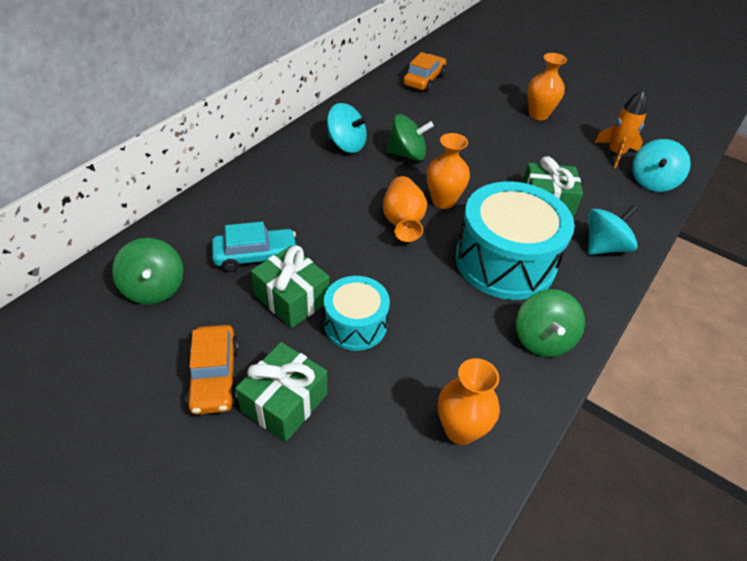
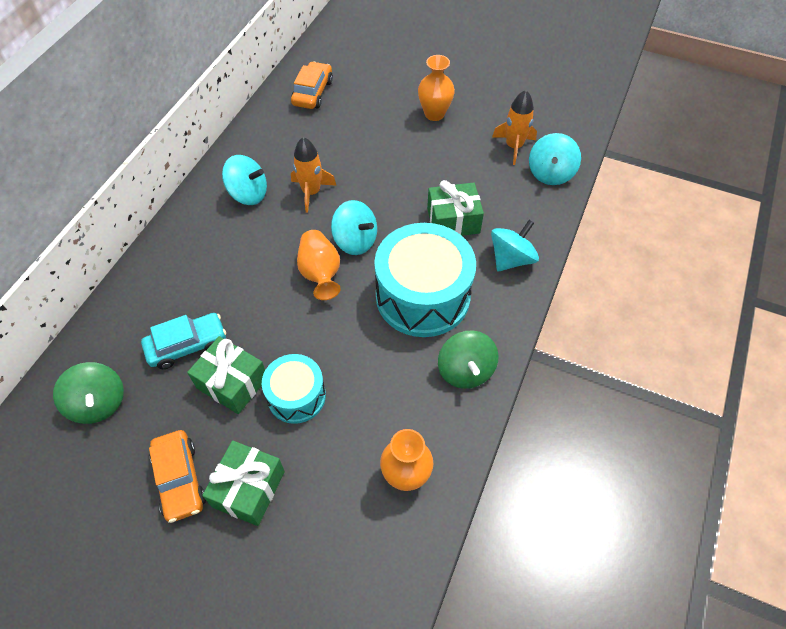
camera: 10 degrees left, 10 degrees up
(407, 154) = (311, 192): green spinning top -> orange rocket
(443, 201) = (355, 241): orange vase -> turquoise spinning top

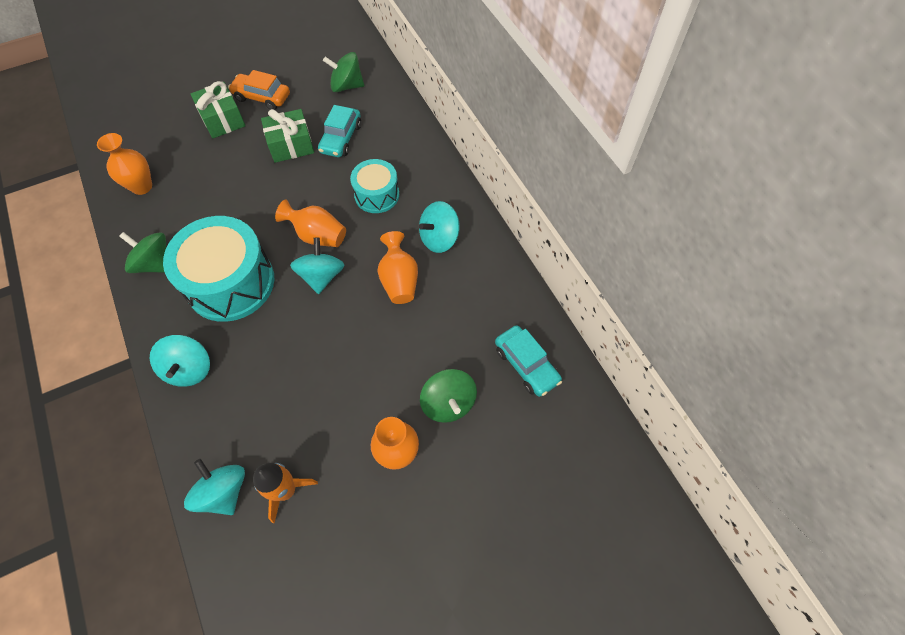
camera: 130 degrees right, 5 degrees up
(296, 396) = (247, 169): turquoise drum -> turquoise drum (377, 195)
(311, 192) = (399, 280): orange rocket -> orange vase
(312, 92) = (526, 365): orange car -> turquoise car
(355, 241) = (321, 276): turquoise spinning top -> turquoise spinning top turned 105 degrees clockwise
(378, 111) = (448, 403): none -> green spinning top
(453, 220) = (266, 359): green gift -> none

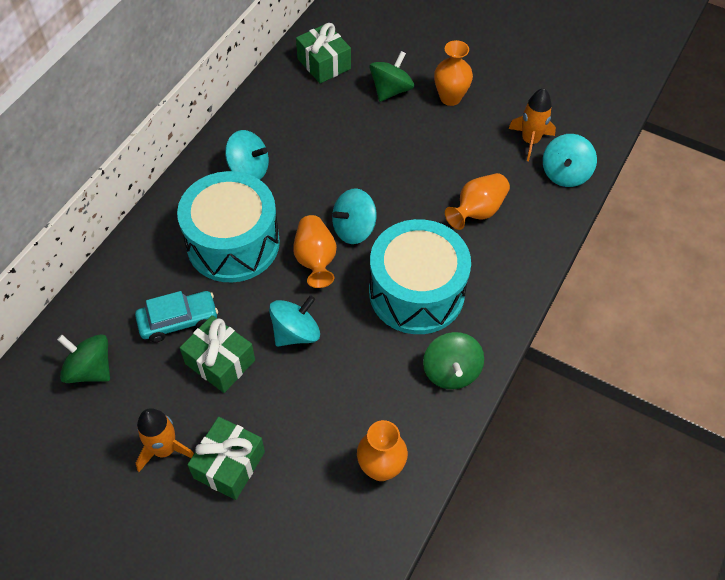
camera: 125 degrees left, 5 degrees down
(189, 369) = (511, 262): turquoise spinning top -> turquoise spinning top (296, 333)
(262, 97) = (165, 449): orange car -> orange rocket
(346, 86) = (90, 369): green spinning top -> green spinning top turned 150 degrees clockwise
(377, 195) = (233, 243): turquoise drum -> turquoise drum, size x1.78
(399, 280) = (313, 173): orange vase -> orange vase (477, 211)
(526, 365) = (324, 63): turquoise car -> green gift

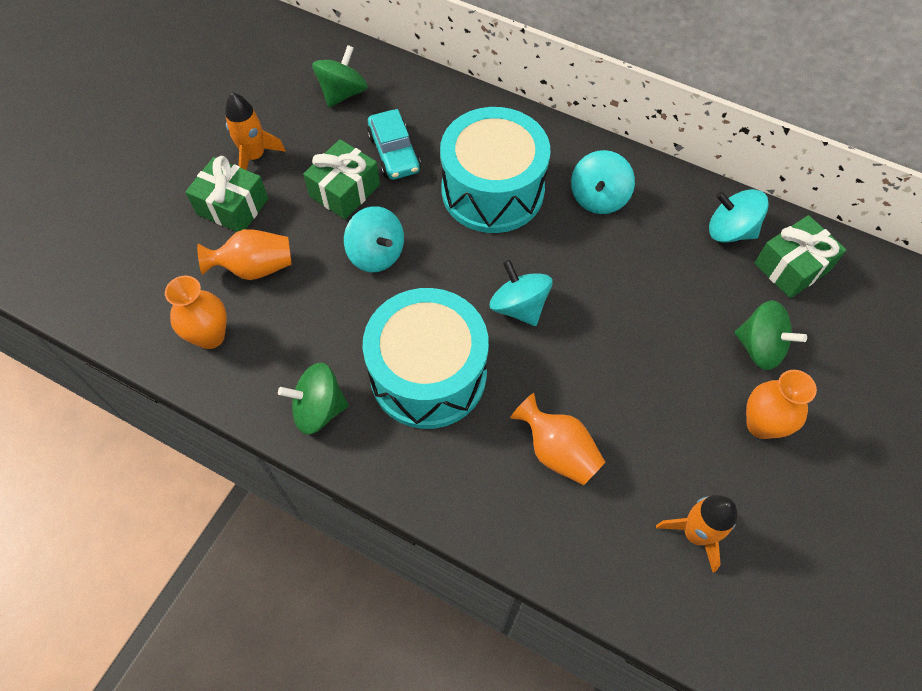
camera: 90 degrees right, 5 degrees up
(315, 260) = (472, 268): orange vase -> orange vase (255, 268)
(565, 174) = (638, 580): turquoise spinning top -> turquoise spinning top (730, 230)

